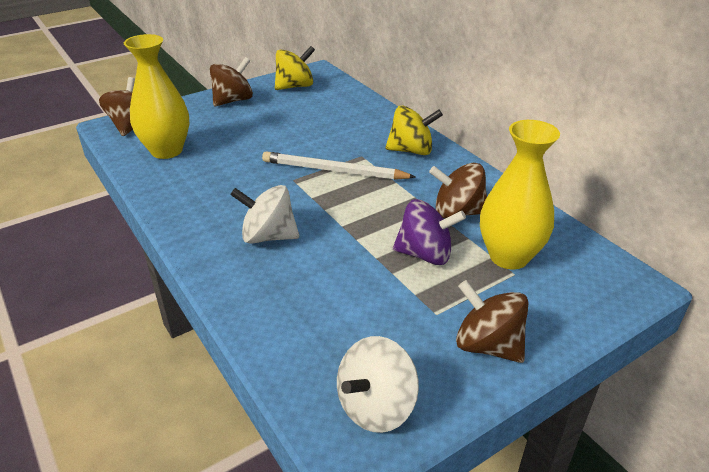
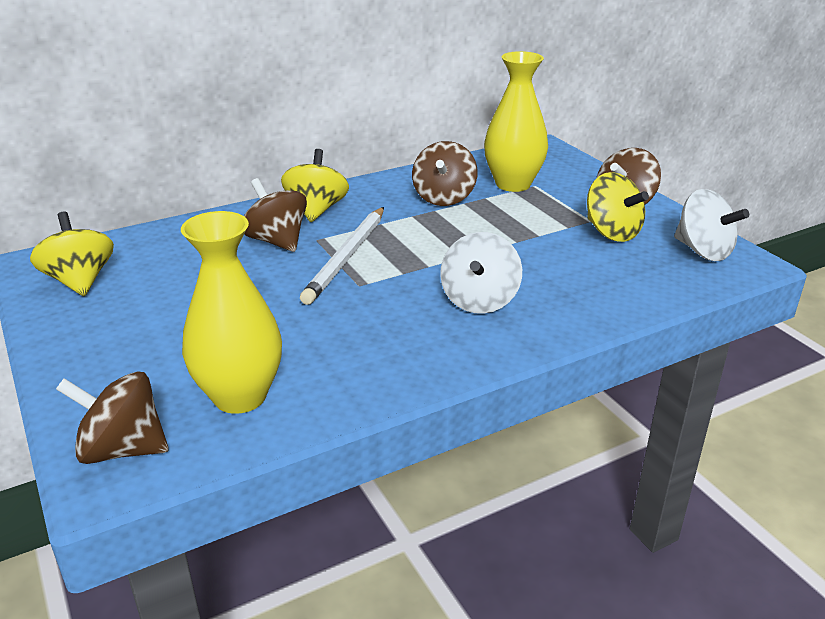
camera: 85 degrees left, 5 degrees down
(233, 100) = (91, 338): brown spinning top -> brown spinning top (277, 241)
(409, 327) = (611, 232): none -> yellow spinning top
(425, 254) = (510, 218): purple spinning top -> none

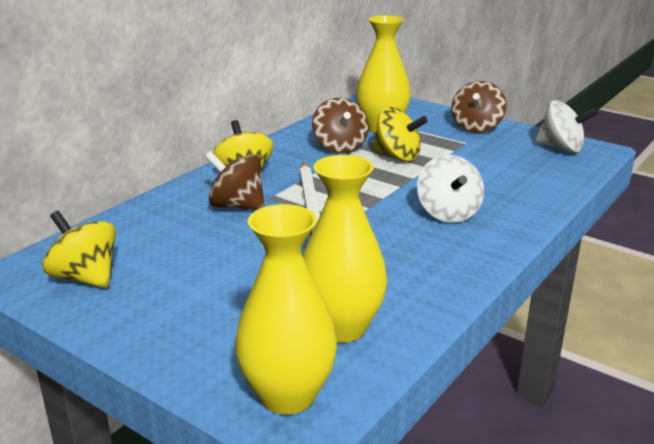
camera: 25 degrees left, 5 degrees down
(122, 449) = (287, 395): brown spinning top -> yellow vase
(611, 232) = (489, 148): yellow spinning top -> yellow spinning top (397, 156)

